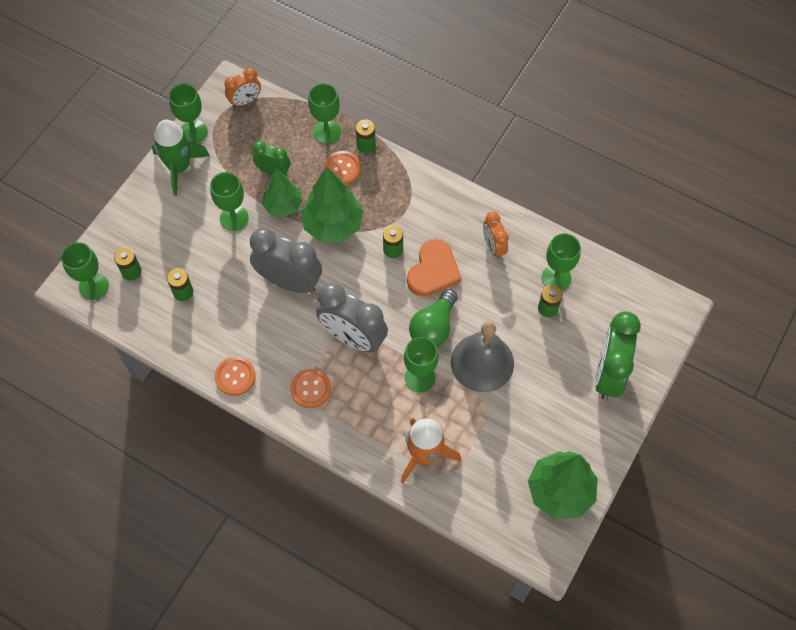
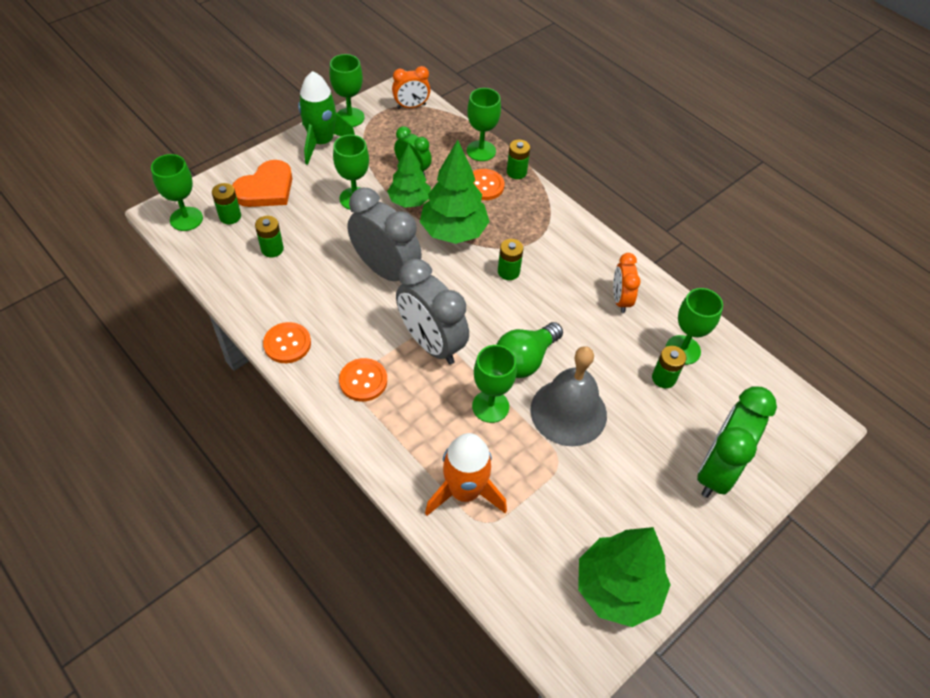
camera: 15 degrees right, 10 degrees down
(433, 271) = (545, 304): orange heart -> orange heart (266, 189)

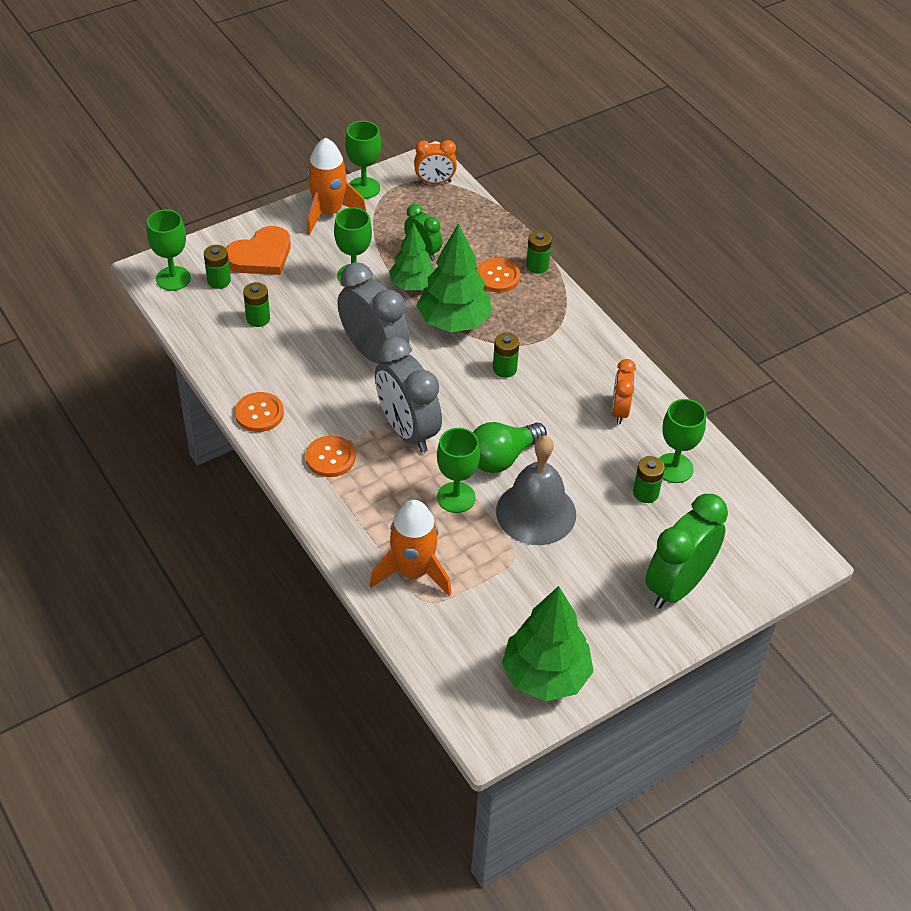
camera: 10 degrees right, 5 degrees down
(322, 142) = (329, 212): green rocket -> orange rocket
(481, 151) = (502, 239): green goblet -> none

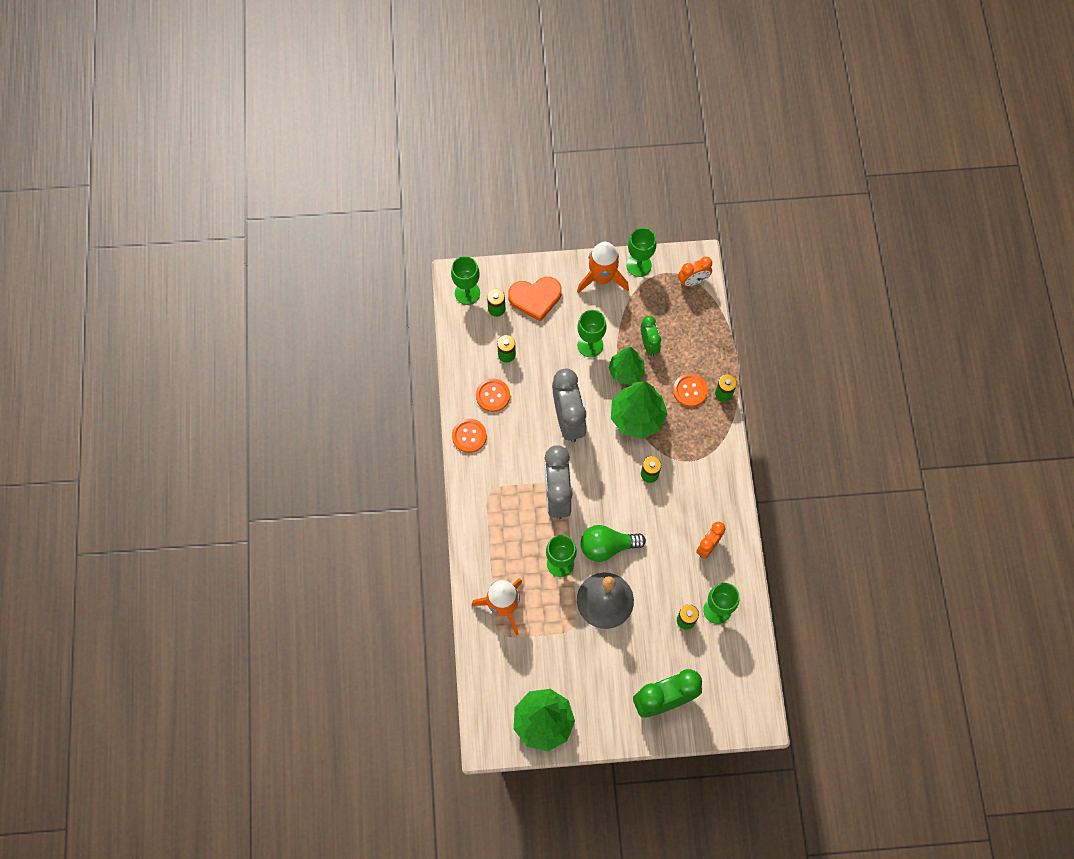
camera: 30 degrees right, 20 degrees up
(330, 457) = (496, 493): orange button -> orange button (493, 395)
(434, 182) = (693, 281): orange clock -> orange clock turned 45 degrees counterclockwise

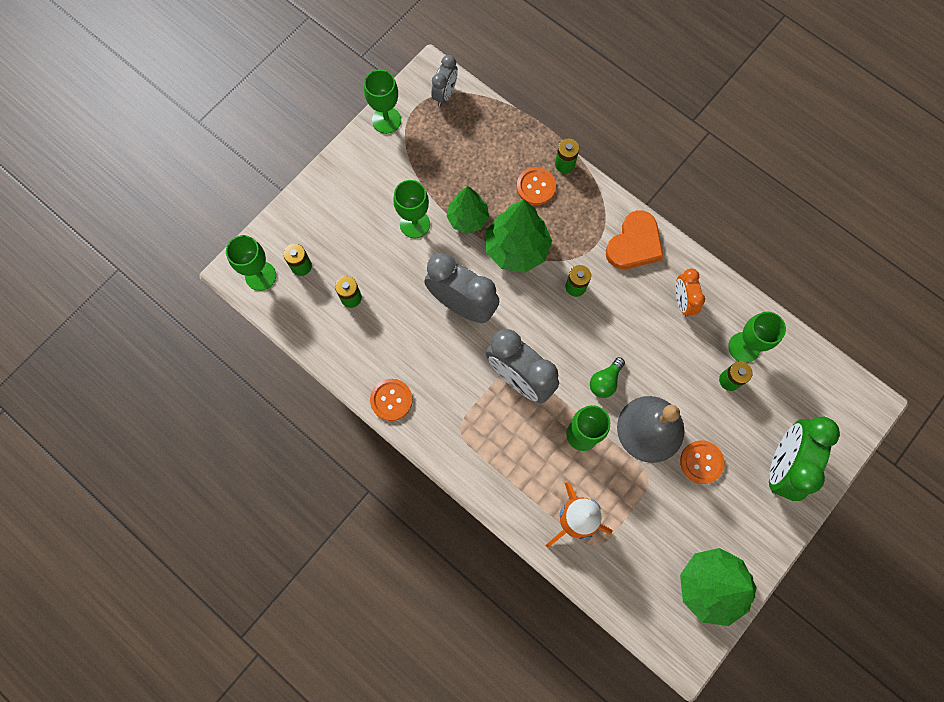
camera: 45 degrees left, 5 degrees up
(493, 395) = (376, 345): orange button -> orange button (701, 462)
(535, 298) = (326, 226): orange heart -> orange heart (634, 244)
(602, 278) = (366, 158): orange rocket -> none
(607, 546) = (605, 381): green light bulb -> green light bulb, size x0.63
(649, 344) = (463, 179): green clock -> none
(693, 281) = (445, 94): orange clock -> grey clock

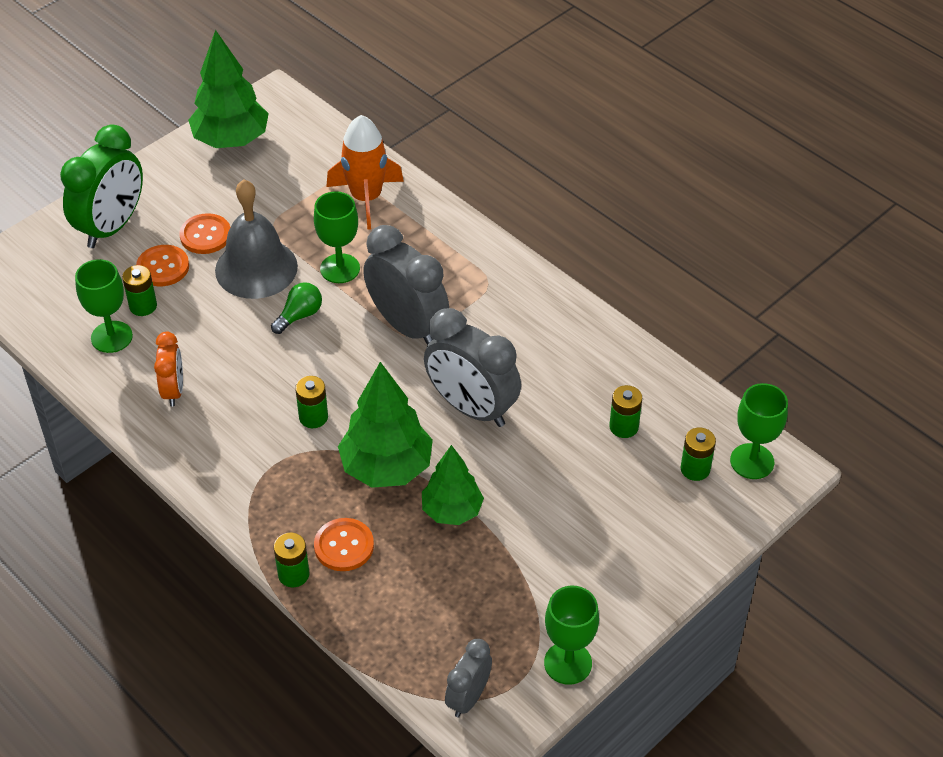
camera: 175 degrees left, 25 degrees down
(391, 400) = (571, 316): orange button -> orange button (163, 267)
(415, 224) = (530, 510): green goblet -> none
(634, 244) = (218, 461): orange heart -> none

